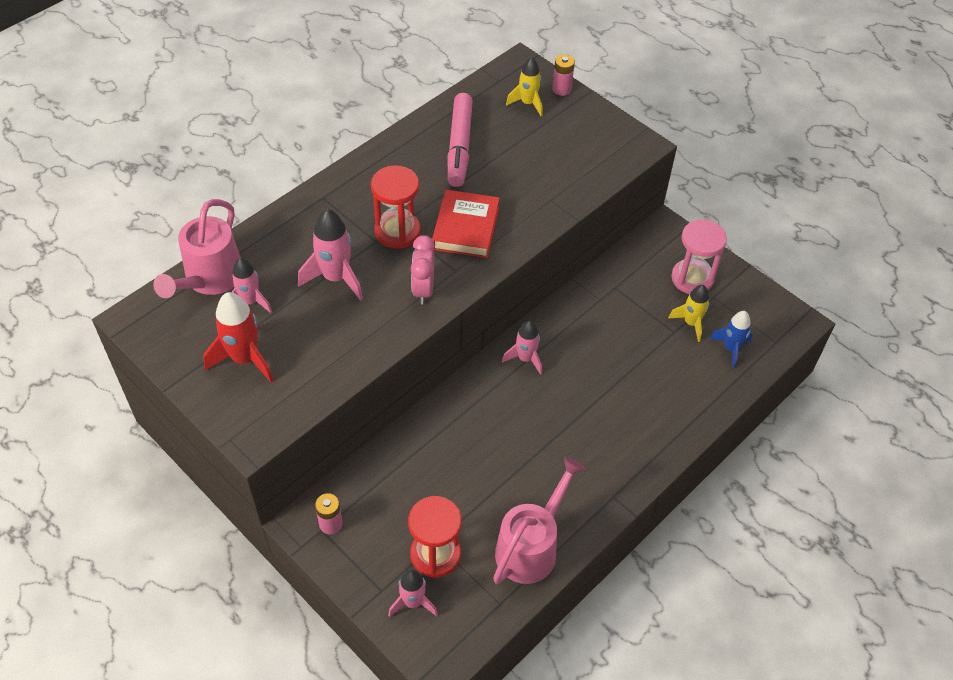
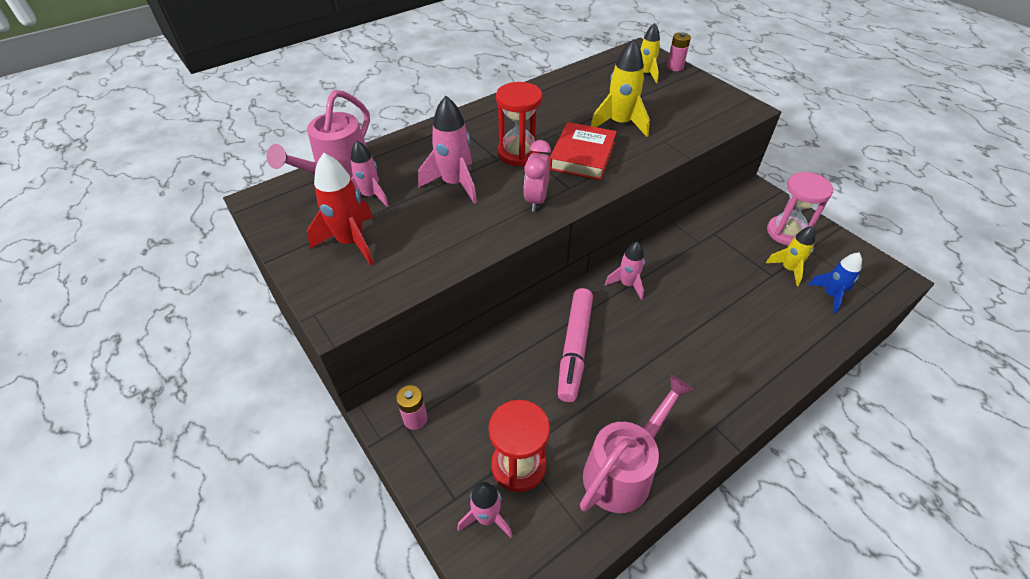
camera: 10 degrees right, 5 degrees down
(459, 146) = (582, 98): pink marker -> pink marker (574, 348)
(503, 180) = (620, 124): none -> yellow rocket

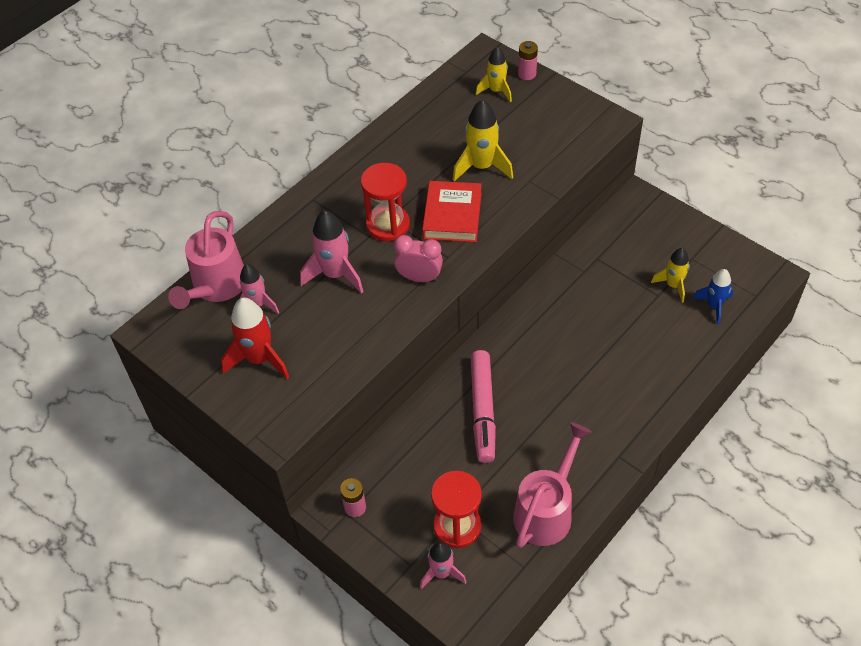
camera: 10 degrees left, 5 degrees up
(536, 200) = (419, 278): pink clock -> pink clock turned 105 degrees clockwise
(627, 284) = (520, 334): pink rocket -> none
(786, 232) = (669, 243): pink hourglass -> none

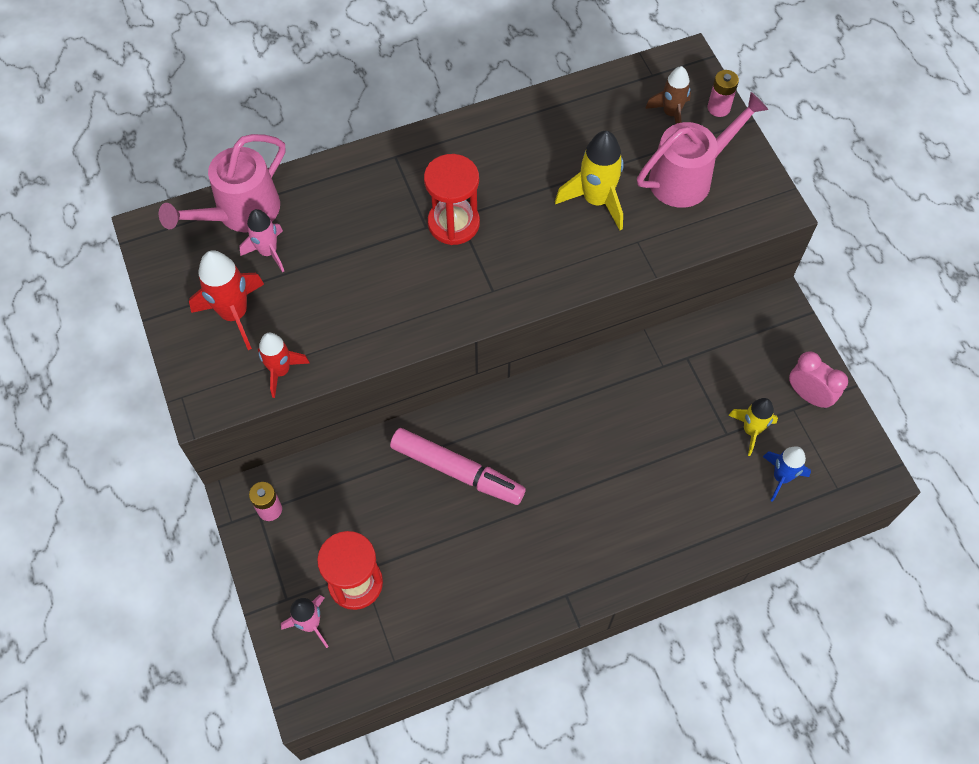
camera: 25 degrees right, 10 degrees up
(323, 382) = (281, 371): none -> red rocket
(335, 274) = (365, 255): pink rocket -> none
(419, 278) = (448, 301): pink clock -> pink clock (808, 395)
(452, 215) = (527, 244): red book -> none
(482, 410) = (457, 471): pink marker -> pink marker turned 90 degrees counterclockwise
(496, 91) = (671, 114): yellow rocket -> brown rocket
(547, 510) = (455, 614): pink watering can -> pink watering can (689, 176)

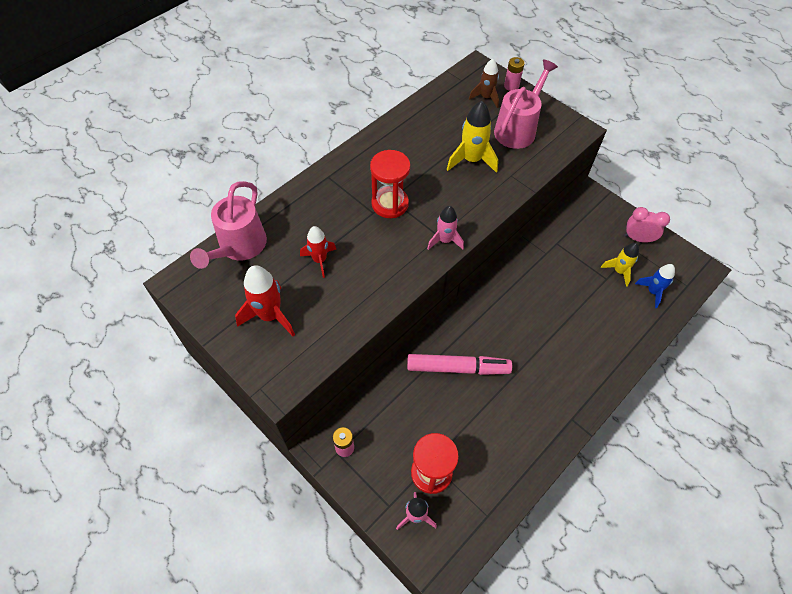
camera: 25 degrees left, 5 degrees down
(268, 252) = (273, 266): pink rocket -> pink rocket (445, 240)
(281, 371) = (324, 342): red rocket -> red rocket (319, 260)

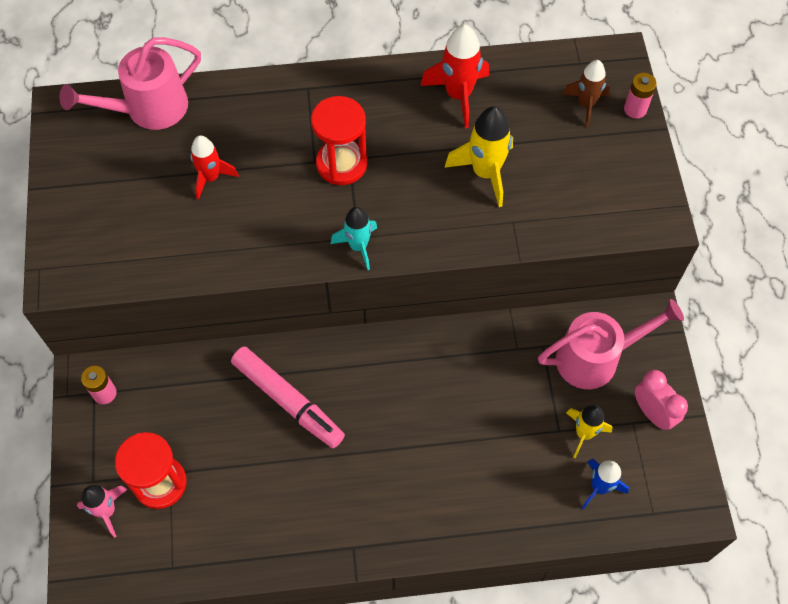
camera: 40 degrees right, 5 degrees up
(270, 315) = (112, 203): red rocket -> red rocket (458, 95)
(445, 240) = (358, 246): pink rocket -> turquoise rocket
(518, 128) = (584, 170): pink watering can -> pink watering can (596, 357)

